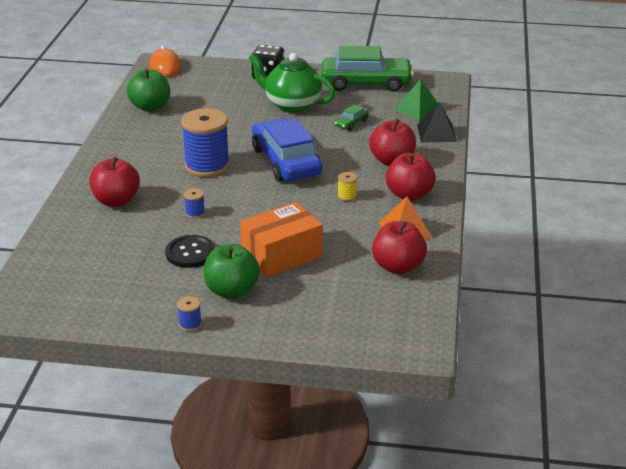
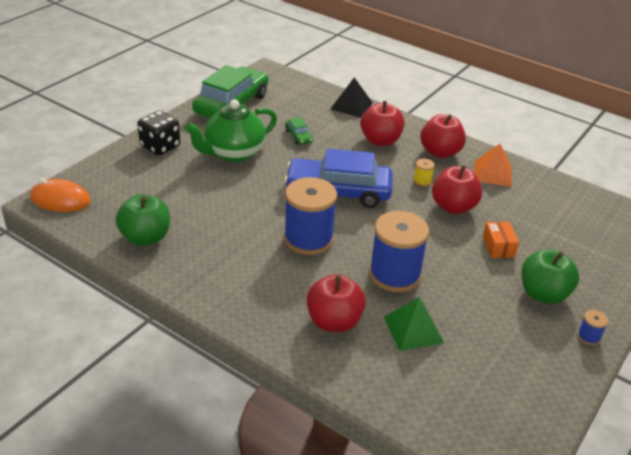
camera: 65 degrees left, 5 degrees up
(190, 253) = (466, 300): black button -> none
(195, 213) = (394, 274): blue spool -> blue spool, size x2.43
(282, 255) = (498, 247): orange box -> orange box, size x0.51
(398, 266) = (544, 195): red apple -> red apple (453, 207)
(418, 109) = (304, 99): green pyramid -> green pyramid (413, 329)

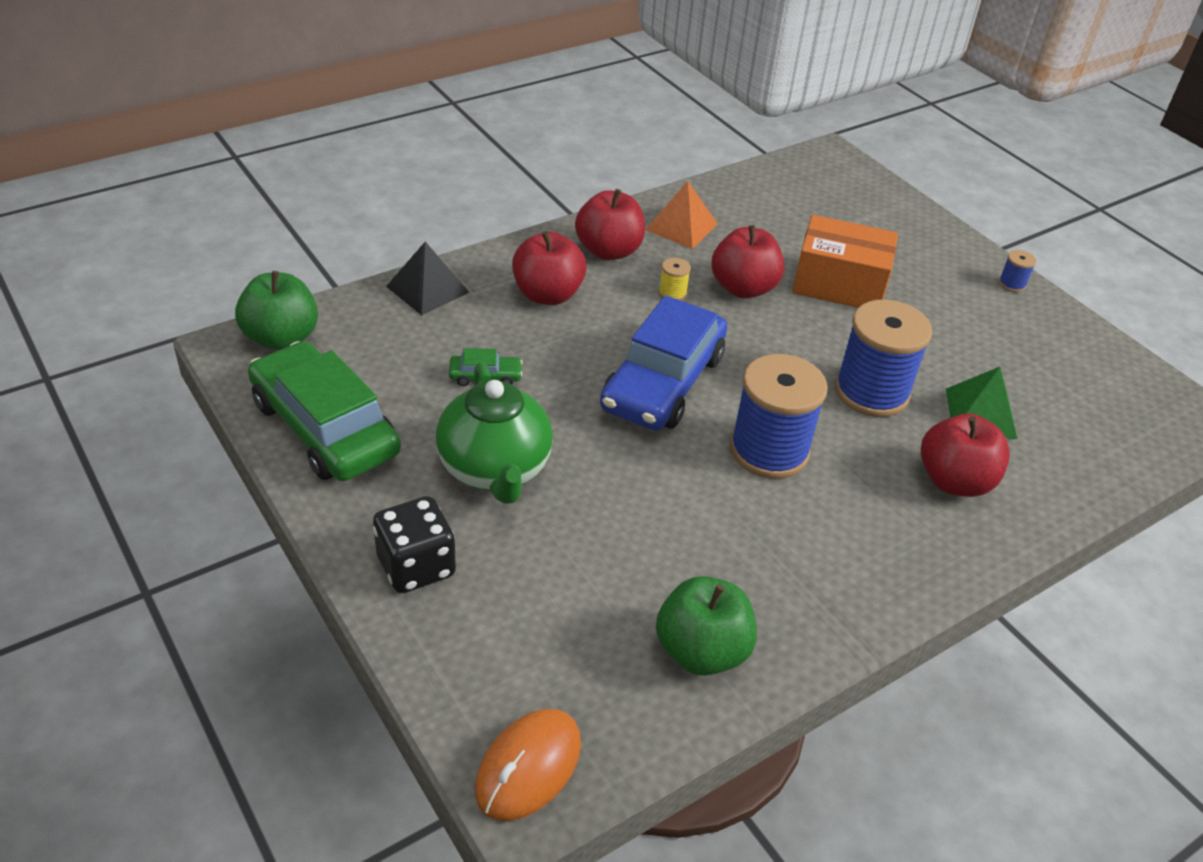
camera: 70 degrees left, 5 degrees up
(498, 247) = (839, 284): orange box -> orange box, size x1.95
(543, 294) = (935, 286): green apple -> green apple (281, 338)

